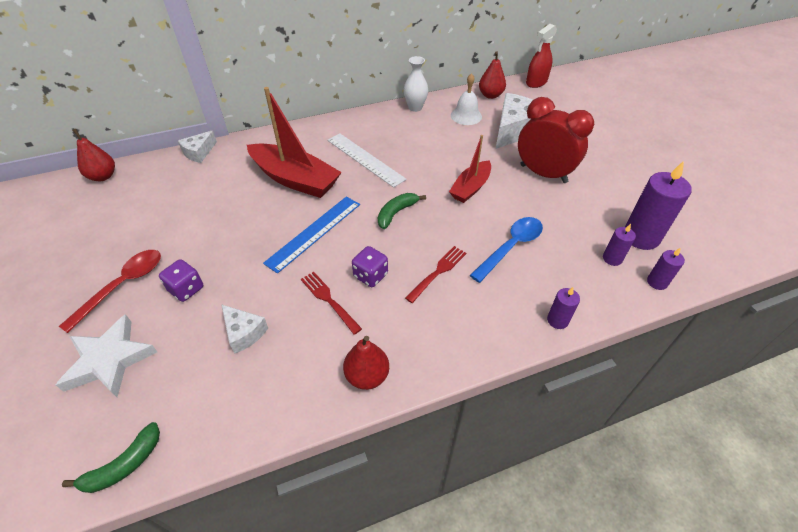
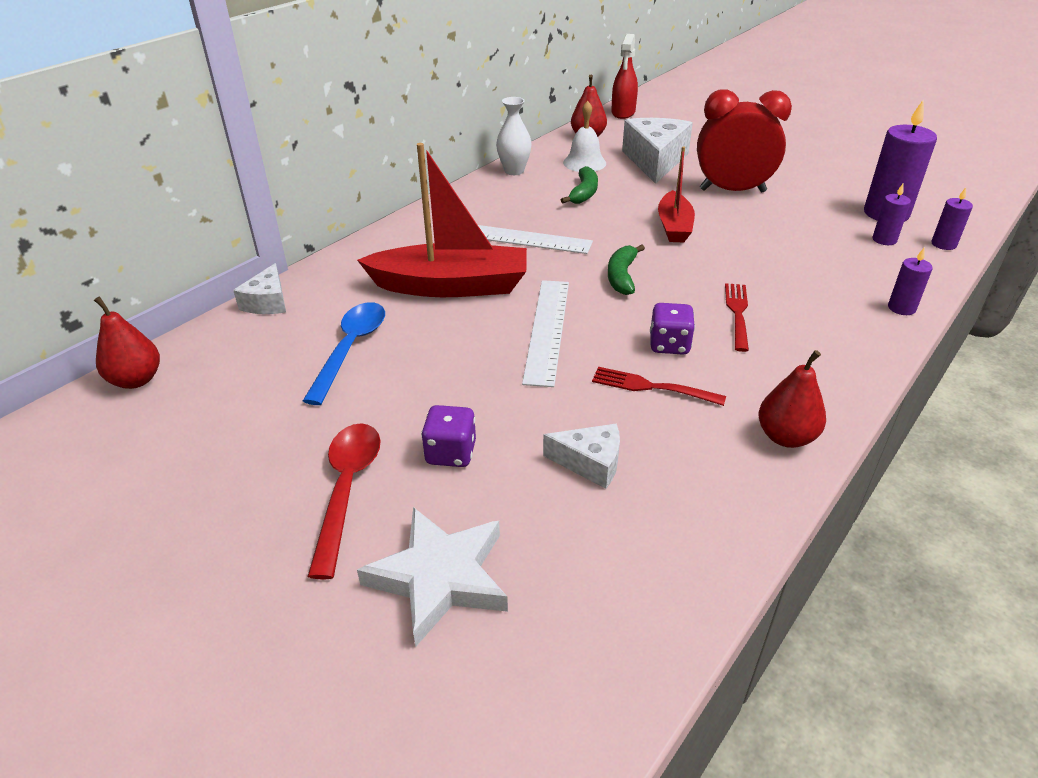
camera: 30 degrees left, 10 degrees down
(124, 465) = (616, 674): green banana -> green banana (584, 193)
(314, 232) = (547, 330): blue ruler -> white ruler
(511, 247) = (781, 264): blue spoon -> blue spoon (351, 348)

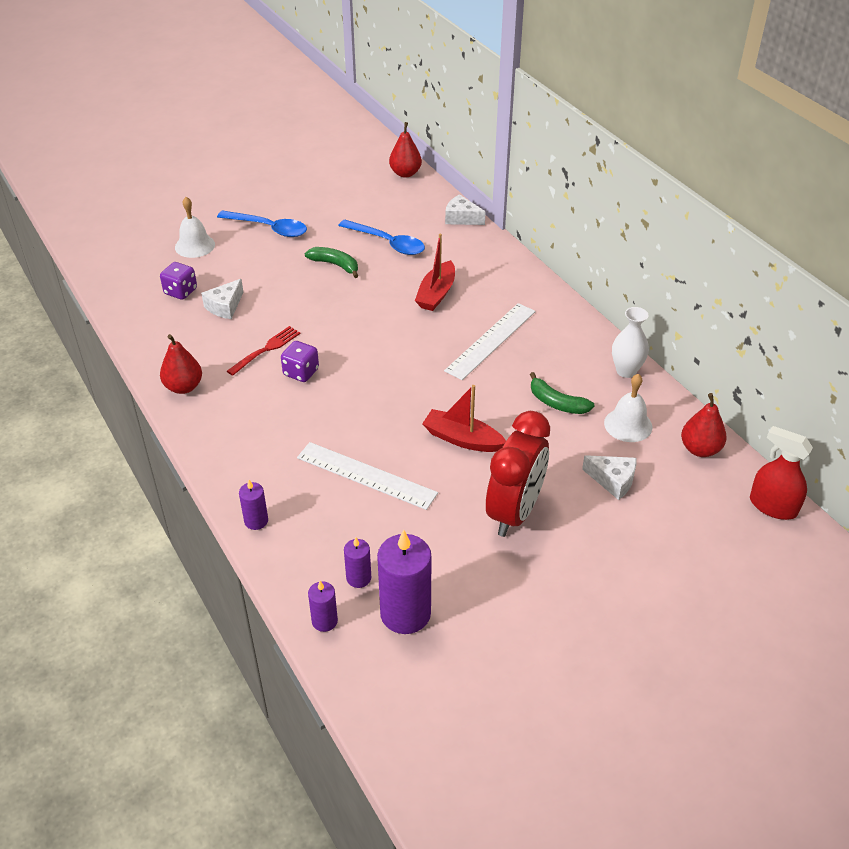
camera: 110 degrees right, 5 degrees up
(347, 489) = (269, 228): red spoon -> blue spoon
(439, 578) = (195, 245): white star -> white bell
(451, 286) = (436, 294): red boat -> red boat, size x0.60
(451, 453) = (269, 263): purple dice -> purple dice (180, 291)
(547, 330) = (355, 323): white ruler -> white ruler (366, 475)
(622, 276) = (399, 379): green banana -> green banana (335, 265)
(655, 161) = (613, 480): white cheese -> white cheese, size x0.54
(737, 314) = (312, 421): red fork -> none

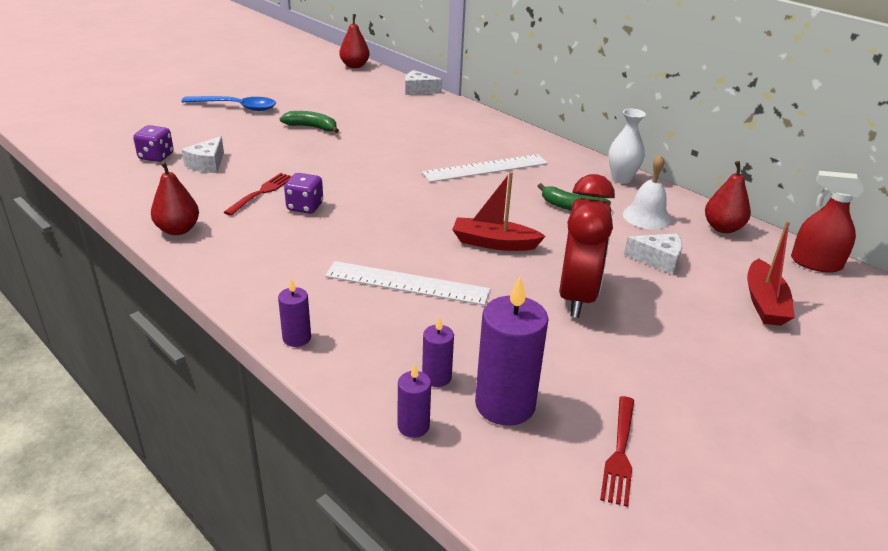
camera: 15 degrees left, 10 degrees down
(195, 245) = (163, 123): white bell -> none
(388, 243) = (357, 110): blue spoon -> none
(436, 294) = (418, 140): red boat -> red boat (764, 303)
(481, 673) = (619, 452): none -> red fork
(491, 340) = (485, 168): white ruler -> white ruler turned 45 degrees clockwise

